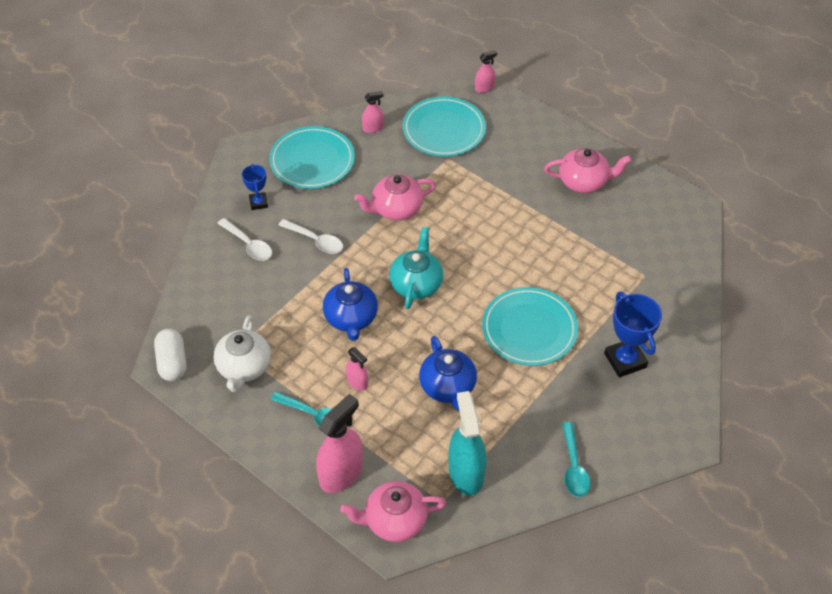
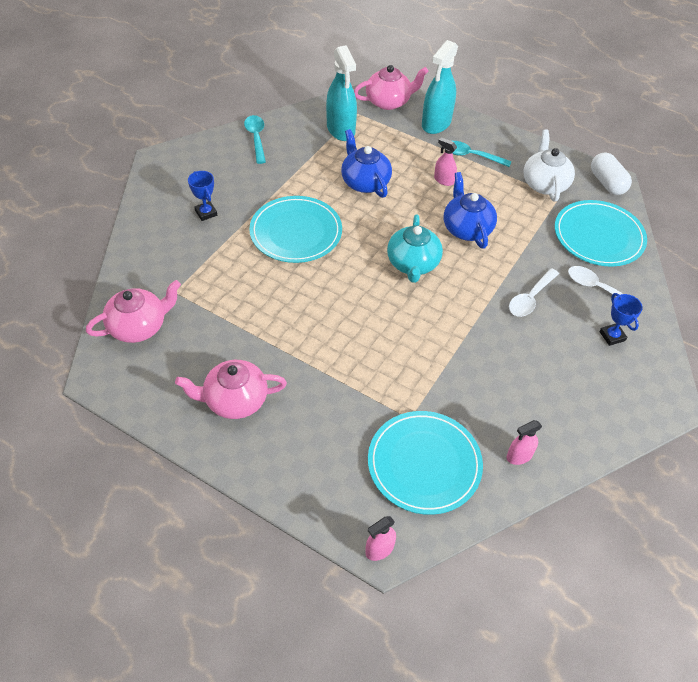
camera: 170 degrees right, 0 degrees up
(312, 160) = (577, 397): turquoise plate -> turquoise plate (598, 236)
(316, 241) = (530, 298): white spoon -> white spoon turned 75 degrees counterclockwise
(341, 473) = (436, 123): pink spray bottle -> turquoise spray bottle
(396, 209) = (456, 343): pink teapot -> pink teapot (139, 326)
(625, 360) = (206, 213): blue trophy -> blue trophy, size x0.58

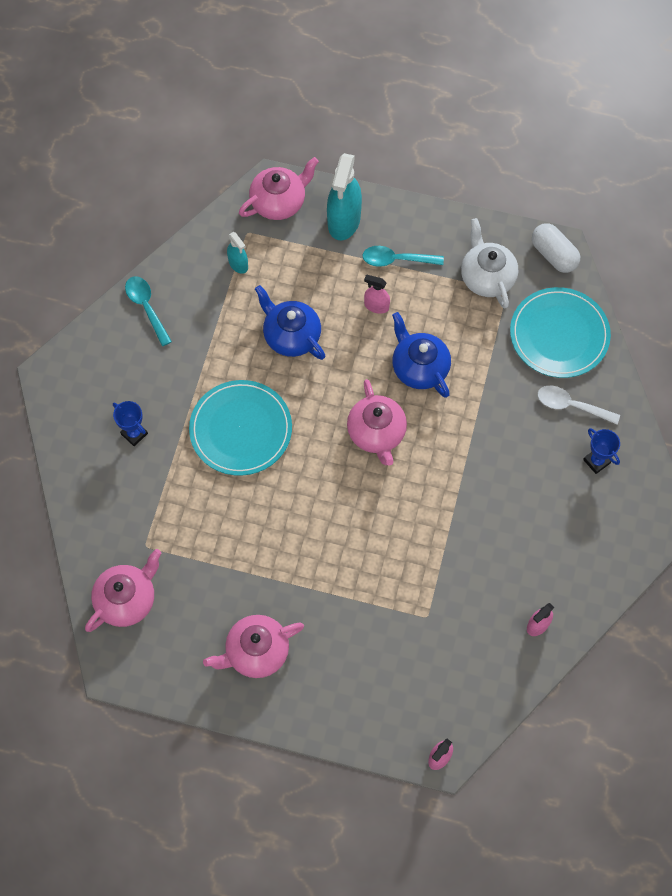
camera: 15 degrees left, 15 degrees up
(341, 129) = (238, 264): turquoise spray bottle -> turquoise spray bottle, size x0.51
(413, 264) = (377, 433): turquoise teapot -> pink teapot
(424, 464) = (454, 661): turquoise plate -> none
(530, 298) = (507, 440): white spoon -> none

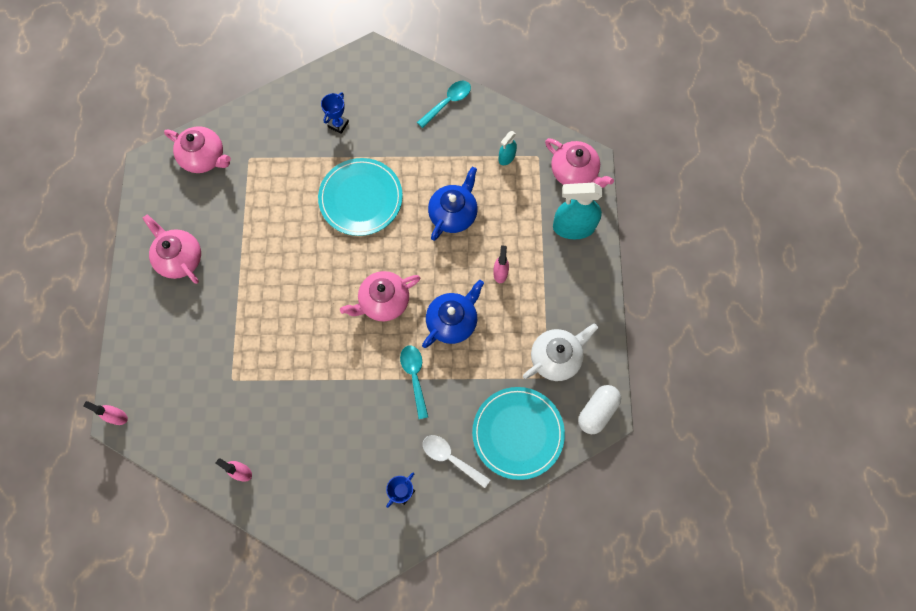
camera: 75 degrees right, 5 degrees up
(396, 260) = (549, 278): turquoise spoon -> turquoise spoon (414, 377)
(571, 406) = (451, 458): white spoon -> white spoon turned 60 degrees counterclockwise

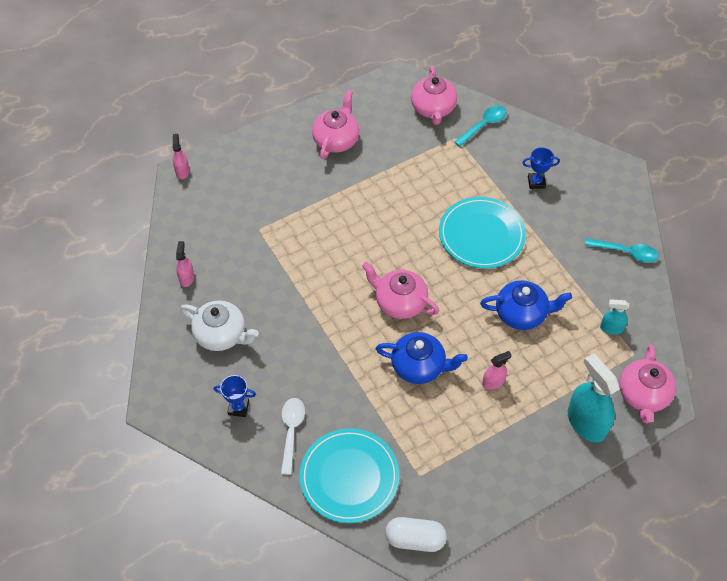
camera: 60 degrees right, 15 degrees down
(414, 377) = (347, 362): turquoise spoon -> turquoise spoon (483, 125)
(556, 357) = (444, 474): white teapot -> white teapot (221, 334)

